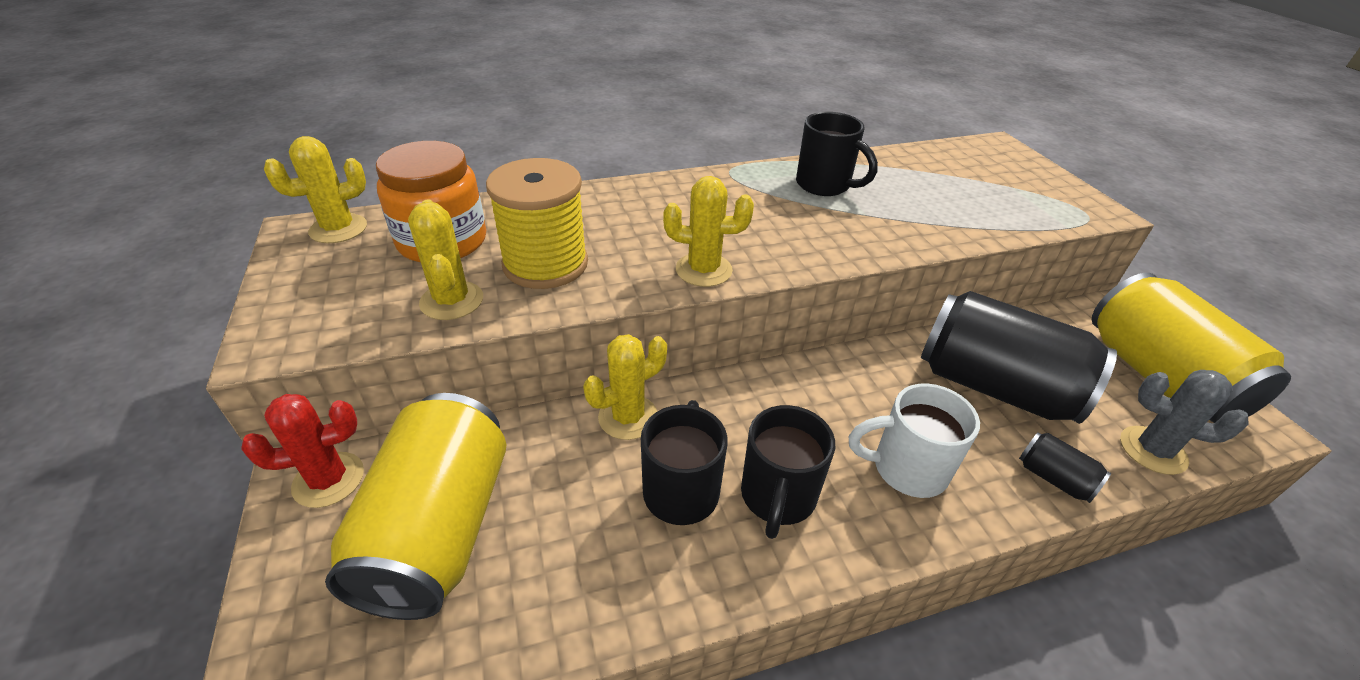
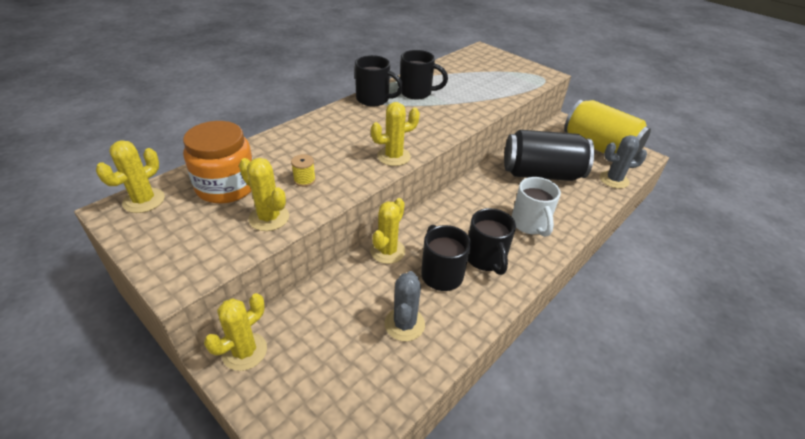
camera: 30 degrees left, 0 degrees up
(328, 480) = (244, 351): red cactus -> yellow cactus
(439, 529) = (334, 345): yellow can -> none
(545, 264) = (304, 180): yellow spool -> yellow spool, size x0.41
(561, 546) = (404, 324): none -> grey cactus
(747, 179) = (374, 99): none -> black mug
(906, 469) = (530, 224): white mug -> white mug turned 75 degrees counterclockwise
(1054, 478) = (587, 205): black can -> none

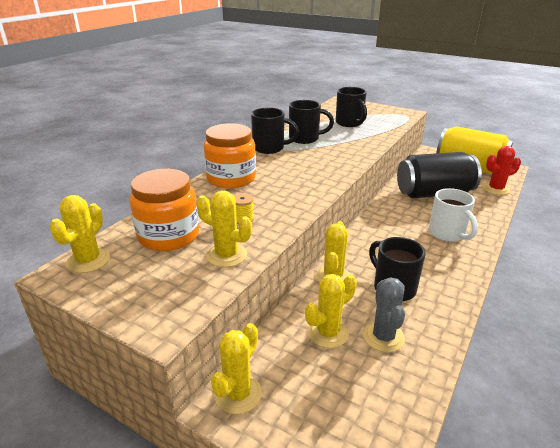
camera: 10 degrees left, 10 degrees down
(317, 130) = (231, 178): none -> orange jar
(393, 156) = (315, 189): yellow cactus -> yellow cactus (328, 333)
(486, 259) = (425, 268): black mug -> black mug (349, 123)
(614, 180) = (496, 189): grey cactus -> red cactus

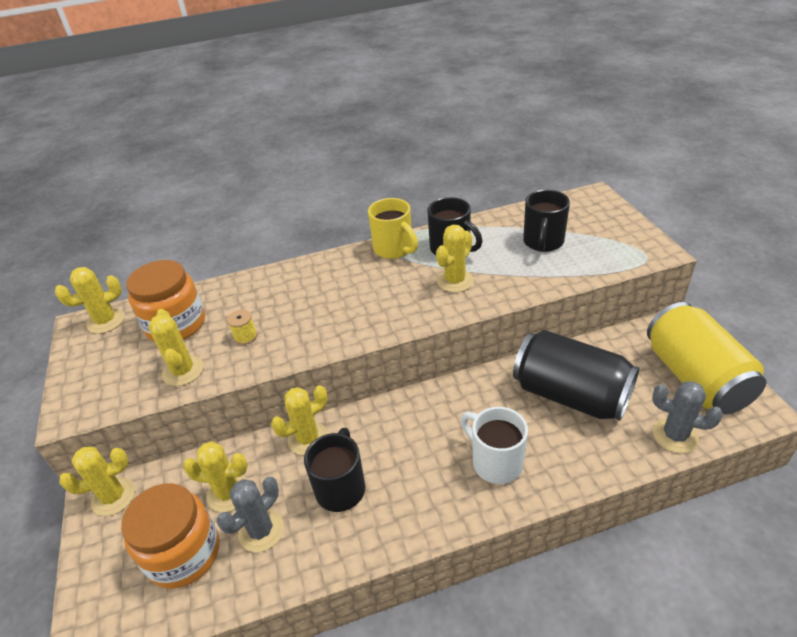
camera: 45 degrees right, 10 degrees up
(231, 178) = (303, 278): orange jar -> orange jar (183, 553)
(270, 148) = (394, 249): black mug -> yellow mug
(333, 150) = (455, 281): none -> yellow cactus
(447, 234) = (495, 462): white mug -> white mug turned 120 degrees clockwise
(496, 189) = (675, 435): red cactus -> grey cactus

